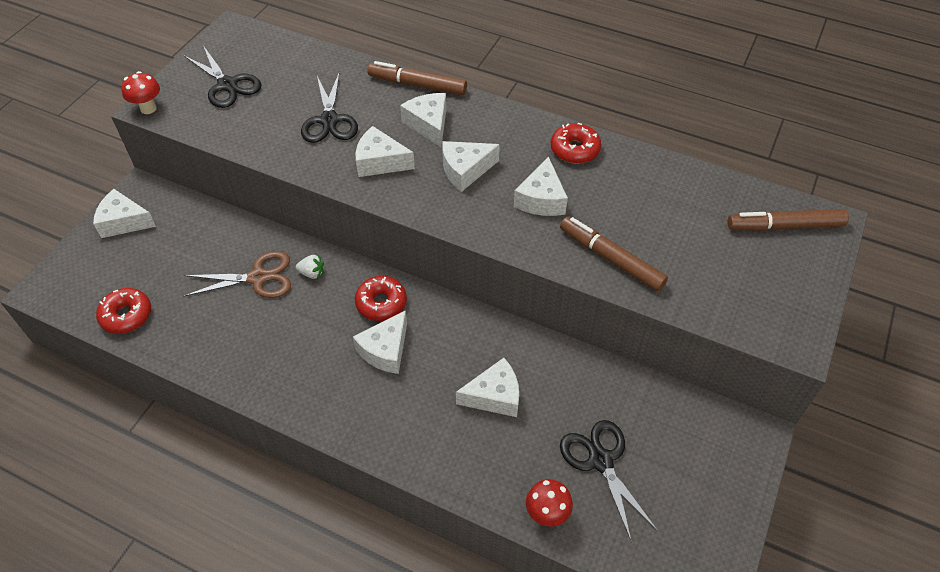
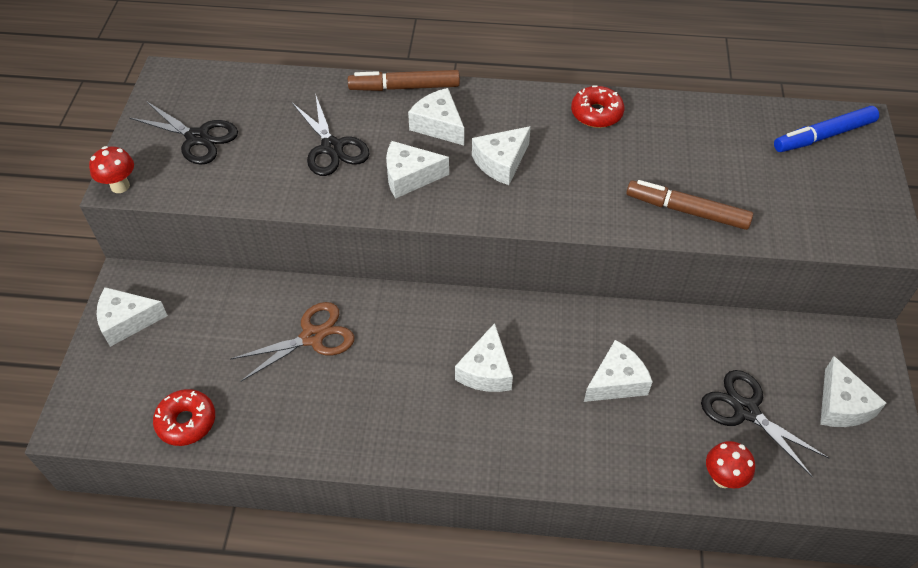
camera: 20 degrees left, 0 degrees up
(312, 273) = (368, 315): white strawberry -> none
(381, 303) = (457, 324): red donut -> none
(541, 199) = (591, 171): white cheese -> white cheese (841, 405)
(784, 226) = (823, 136): brown marker -> blue marker

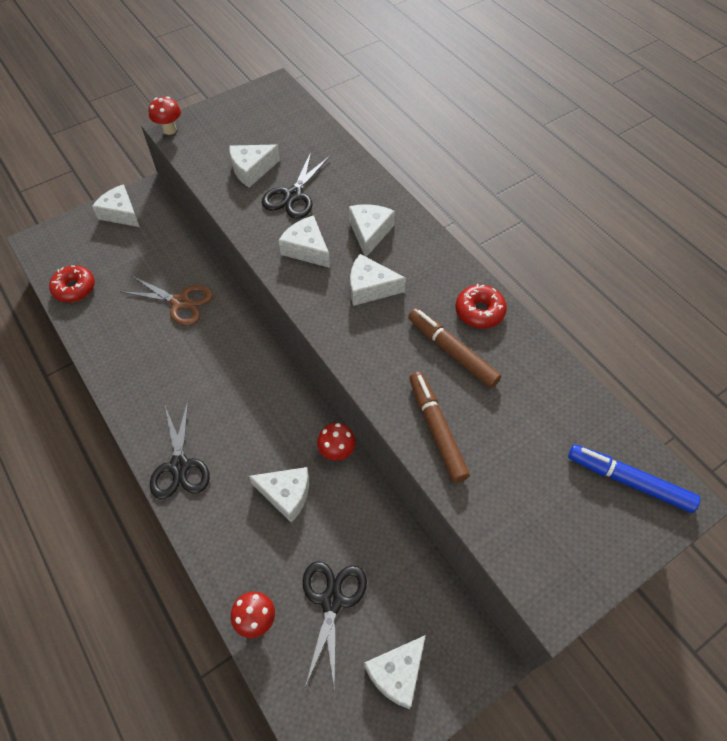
camera: 50 degrees right, 5 degrees up
(197, 137) = (239, 133): black scissors -> black scissors (179, 466)
(404, 87) = (386, 193): brown marker -> brown marker (452, 351)
(486, 371) = (230, 410): white cheese -> white cheese (252, 170)
(605, 318) = (337, 452): none -> red mushroom

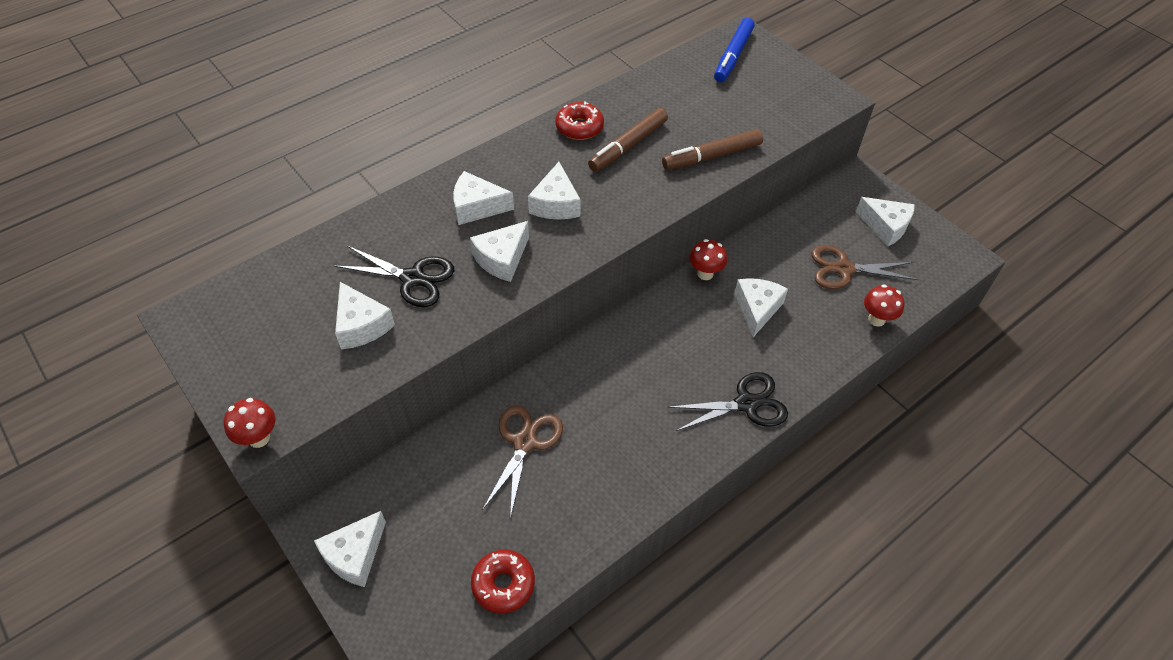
camera: 95 degrees left, 5 degrees down
(332, 601) = (844, 269): black scissors -> brown scissors

